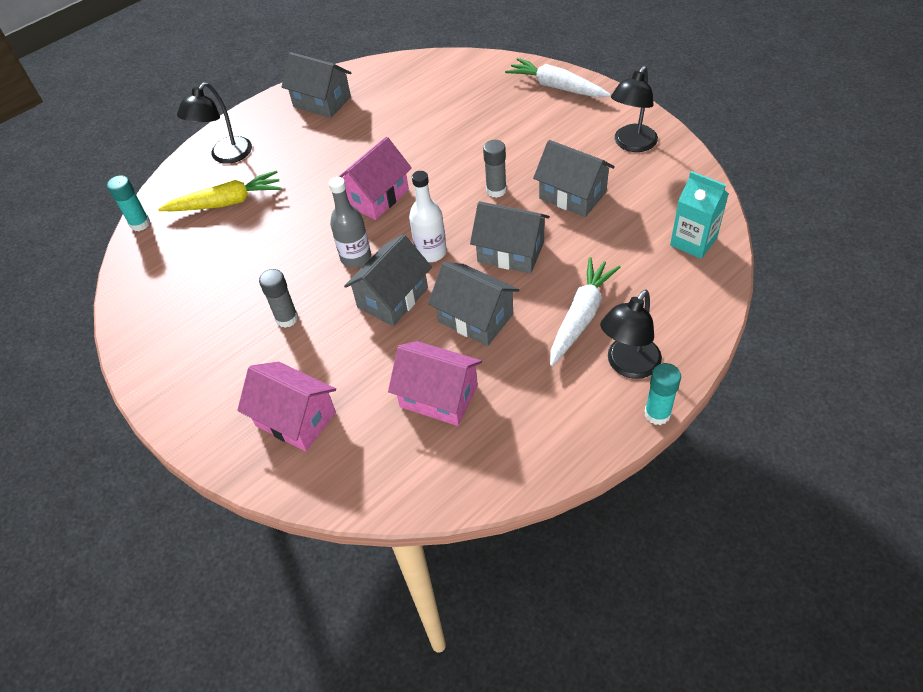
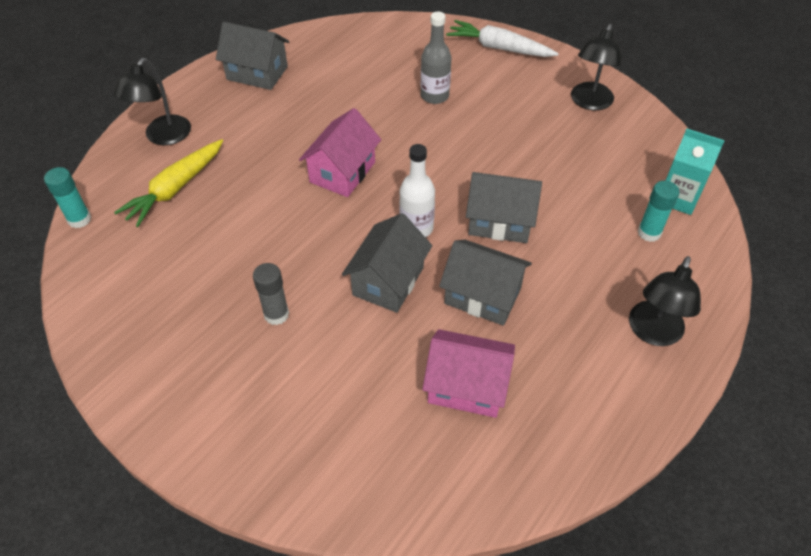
camera: 15 degrees left, 0 degrees up
(226, 202) = (175, 188): yellow carrot -> yellow carrot turned 150 degrees clockwise
(295, 419) = (314, 429): pink house -> none
(356, 257) = (336, 240): grey bottle -> grey bottle (434, 96)
(496, 190) = (467, 157): grey glue stick -> none
(572, 195) = (546, 158): grey house -> none
(581, 316) = (590, 285): white carrot -> none
(657, 414) = (696, 382): turquoise glue stick -> turquoise glue stick (649, 233)

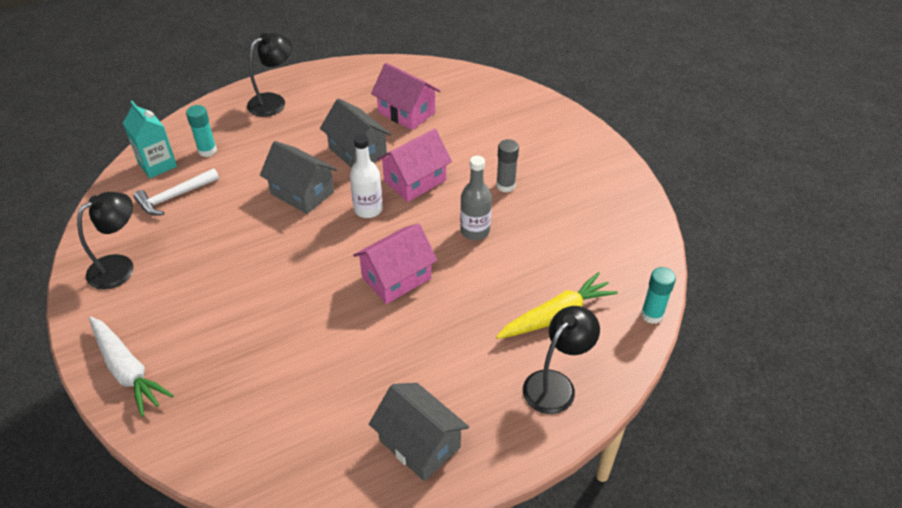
camera: 155 degrees left, 5 degrees down
(388, 281) = (415, 181): grey house -> pink house
(434, 96) = (251, 330): grey bottle -> grey bottle (475, 231)
(619, 173) = (175, 196): none -> white hammer

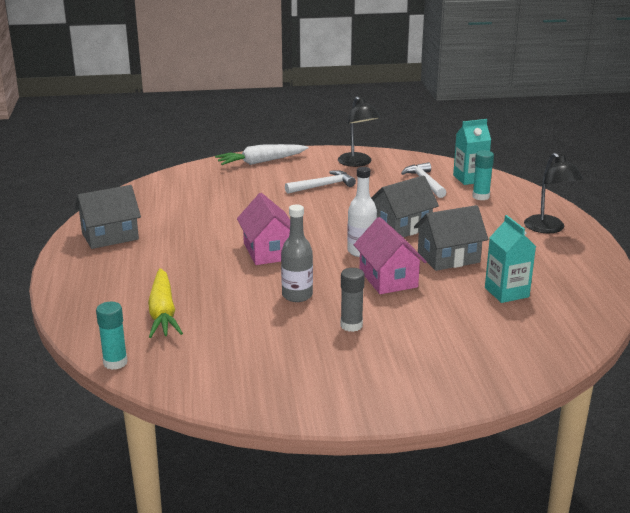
camera: 110 degrees right, 20 degrees down
(204, 281) = (323, 186): none -> white hammer
(406, 112) = (506, 292): pink house -> turquoise carton
(556, 384) = (98, 295): black lamp -> none

